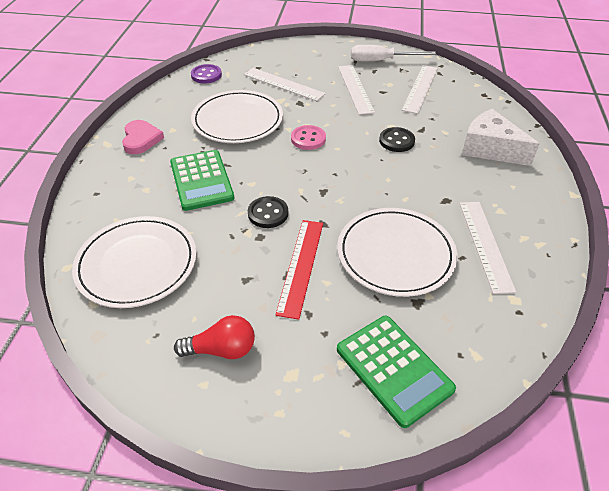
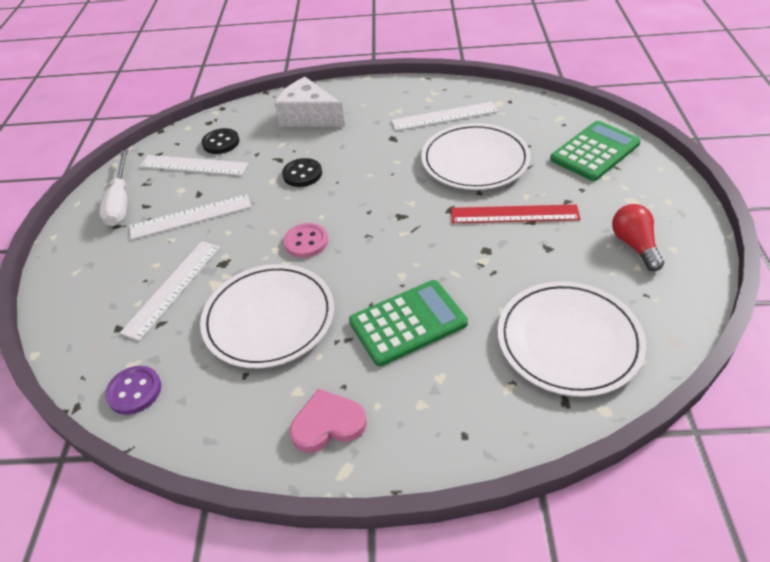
camera: 95 degrees left, 0 degrees up
(268, 213) = (449, 250): black button -> black button (221, 143)
(490, 149) = (309, 116): white cheese -> white cheese turned 90 degrees clockwise

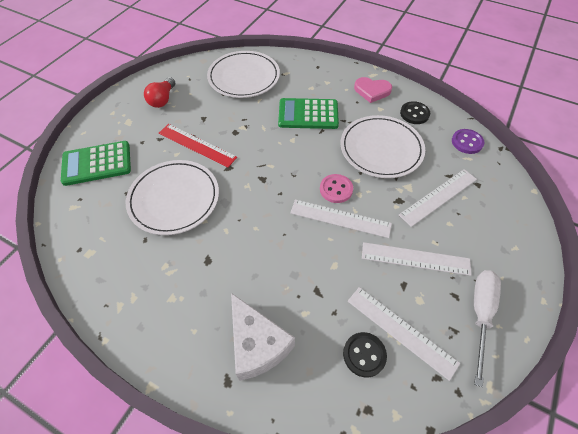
camera: 155 degrees left, 10 degrees up
(302, 174) = (306, 258): black button -> black button (414, 114)
(444, 116) = (145, 262): white ruler -> white ruler (340, 218)

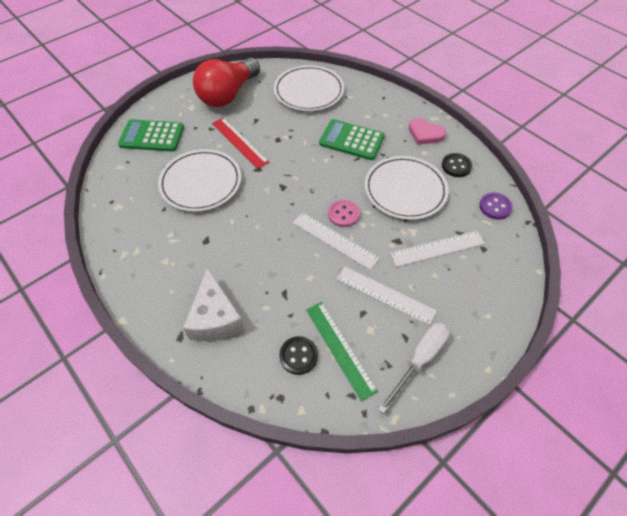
camera: 20 degrees right, 0 degrees up
(162, 99) = (228, 94): red light bulb -> red light bulb, size x1.96
(401, 331) = (340, 348): white ruler -> green ruler

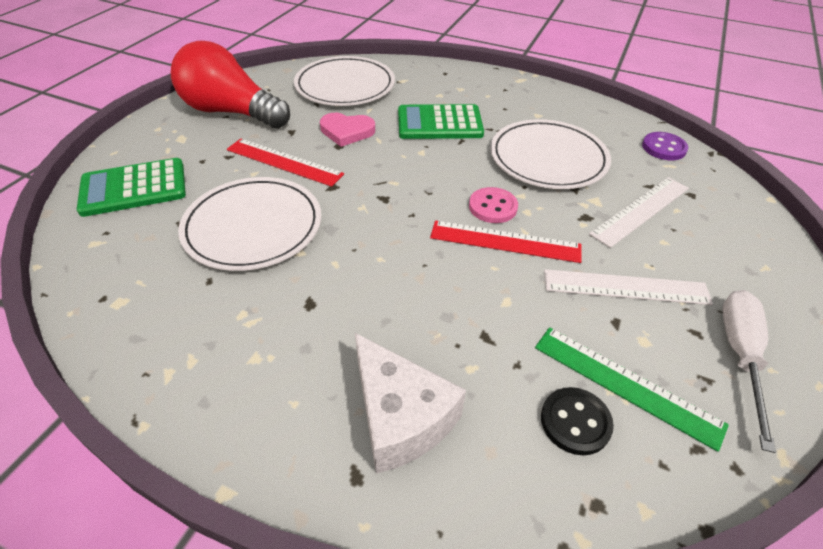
camera: 25 degrees left, 10 degrees down
(228, 94) = (231, 112): red light bulb -> red light bulb turned 105 degrees clockwise
(334, 240) = (505, 241): white ruler -> red ruler
(425, 133) = (523, 96): pink heart -> pink heart (347, 131)
(456, 166) = (585, 119): black button -> none

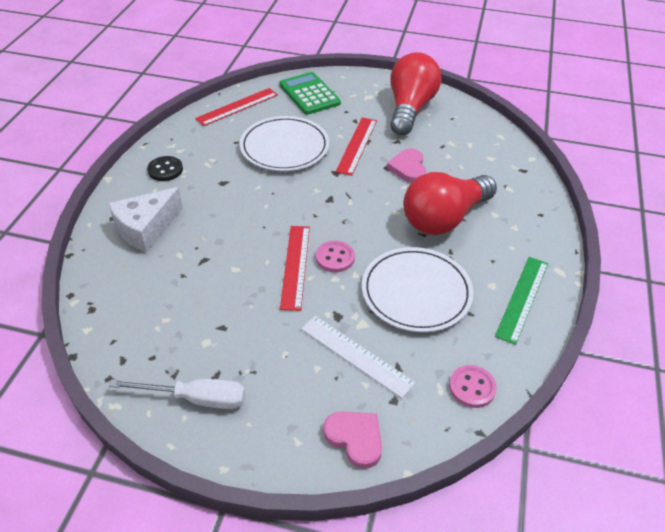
camera: 80 degrees right, 0 degrees up
(107, 271) = (237, 107): none -> red ruler
(345, 86) = (479, 156): white plate -> none
(439, 123) = (444, 218): green calculator -> red light bulb
(575, 422) = (142, 301): black button -> black button (165, 170)
(625, 287) = (257, 335): white ruler -> none
(626, 384) = (169, 328): green ruler -> green ruler (522, 298)
(664, 148) = (472, 387): purple button -> pink button
(746, 225) = (355, 438): none -> pink heart

